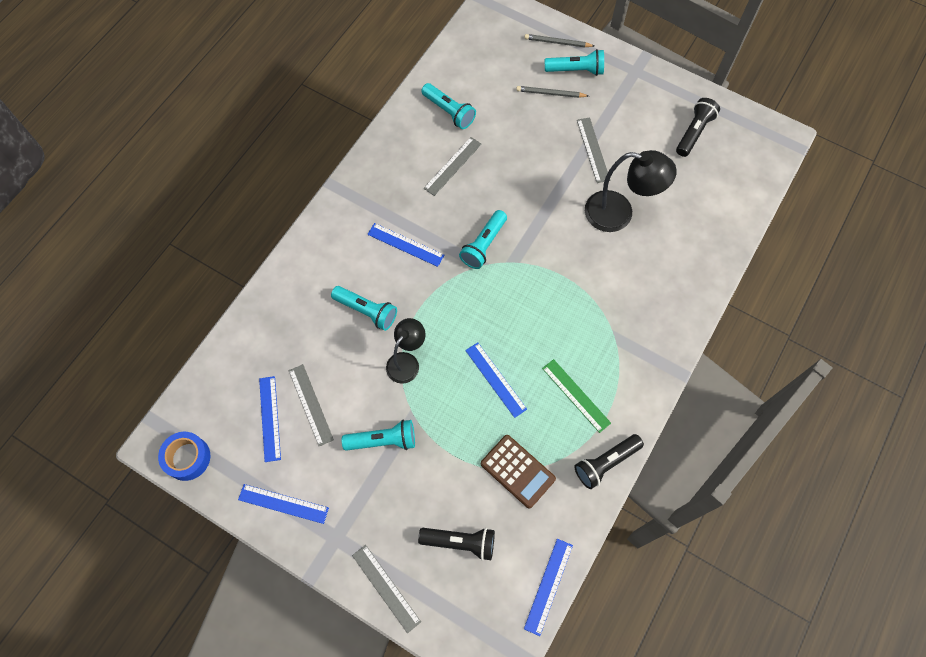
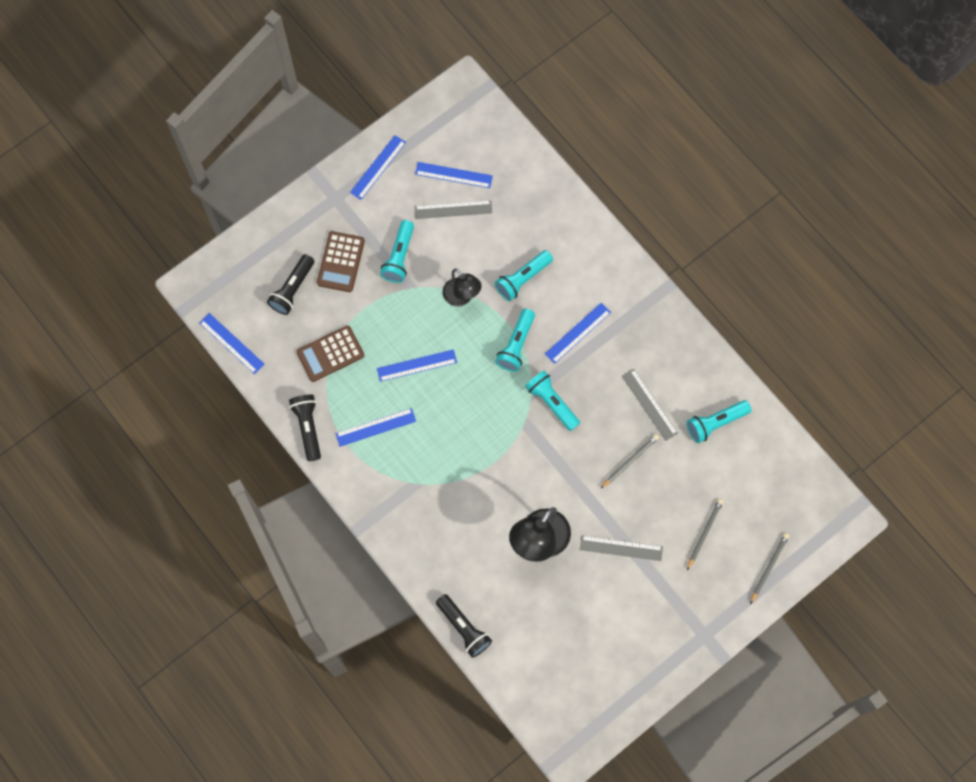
camera: 110 degrees right, 5 degrees up
(187, 458) = (444, 106): blue tape -> none
(386, 588) = (281, 223): grey ruler -> none
(410, 501) = (341, 262): none -> brown calculator
(512, 165) = (630, 461): none -> grey pencil
(576, 70) = (726, 572): turquoise flashlight -> turquoise flashlight (516, 345)
(576, 395) = (376, 427): green ruler -> blue ruler
(694, 132) = (606, 661): black flashlight -> black flashlight (464, 628)

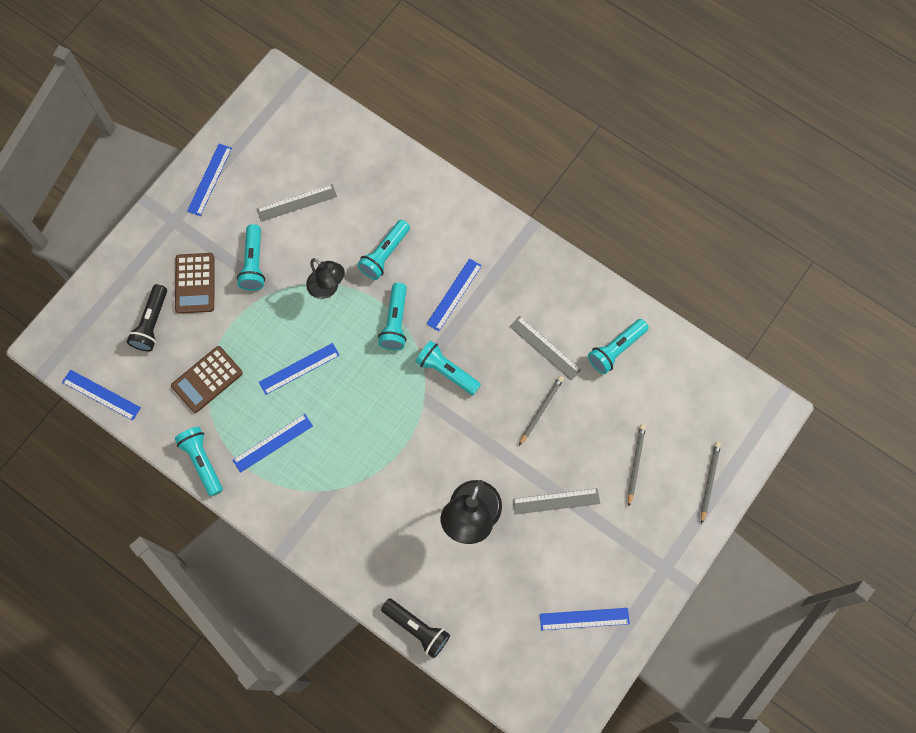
camera: 15 degrees left, 0 degrees up
(308, 428) = (202, 461): black flashlight -> turquoise flashlight
(453, 175) = (288, 168): blue ruler -> blue ruler (584, 618)

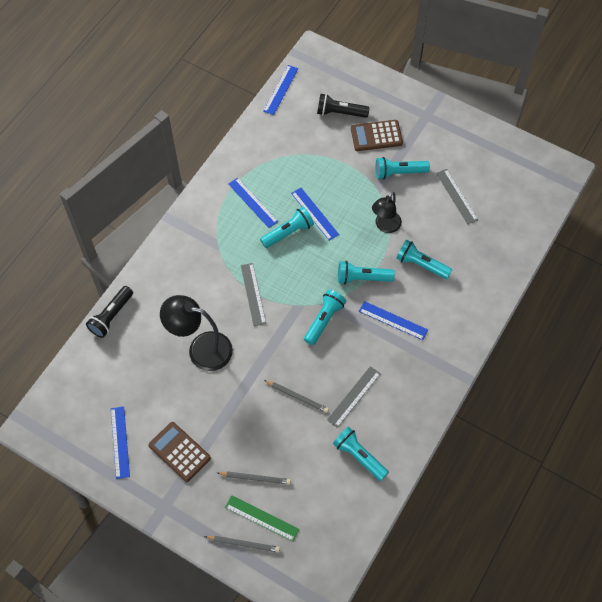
camera: 85 degrees right, 10 degrees down
(202, 461) = (234, 158): turquoise flashlight -> turquoise flashlight (288, 232)
(207, 379) = (299, 153): brown calculator -> brown calculator (179, 452)
(209, 179) = (466, 134): blue ruler -> none
(556, 501) = (218, 414): grey ruler -> grey ruler (253, 294)
(681, 459) = (262, 518): none -> green ruler

